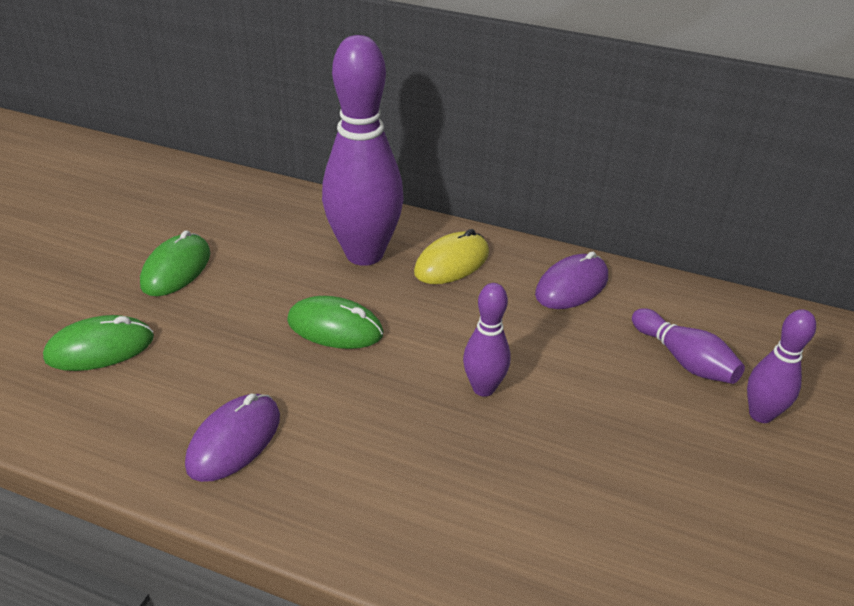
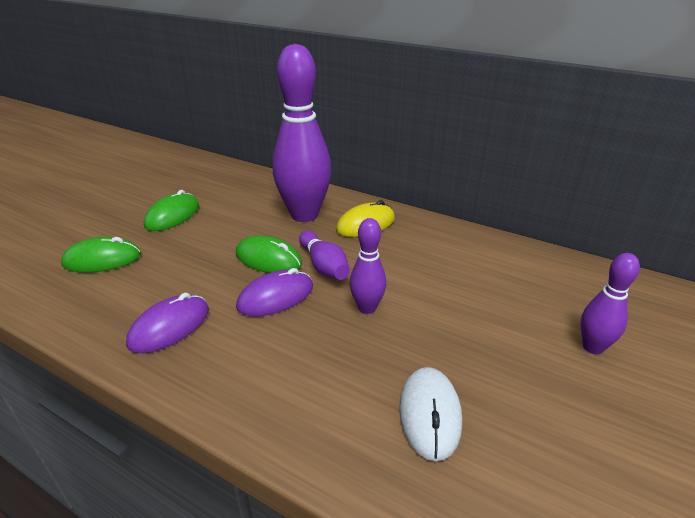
camera: 10 degrees right, 5 degrees down
(571, 286) = (452, 245): purple mouse -> purple mouse (275, 297)
(590, 520) = (430, 414): none -> white mouse
(684, 359) = (532, 301): purple bowling pin -> purple bowling pin (324, 266)

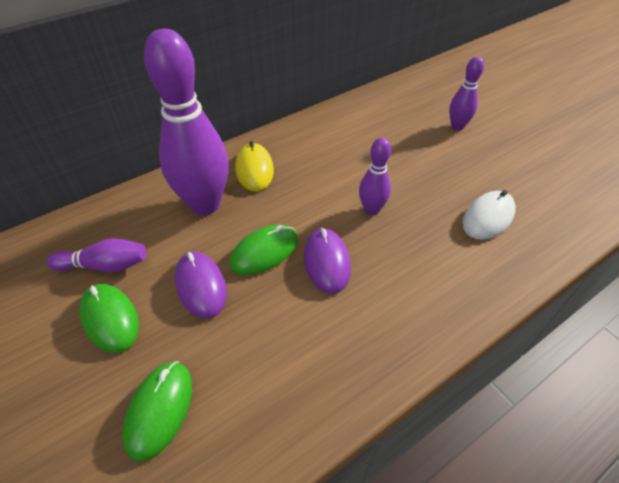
camera: 65 degrees left, 15 degrees up
(169, 327) = (329, 353): purple mouse -> purple mouse (201, 286)
(324, 266) = (300, 217): purple bowling pin -> purple bowling pin (105, 265)
(430, 414) = (488, 217): white mouse -> white mouse turned 75 degrees counterclockwise

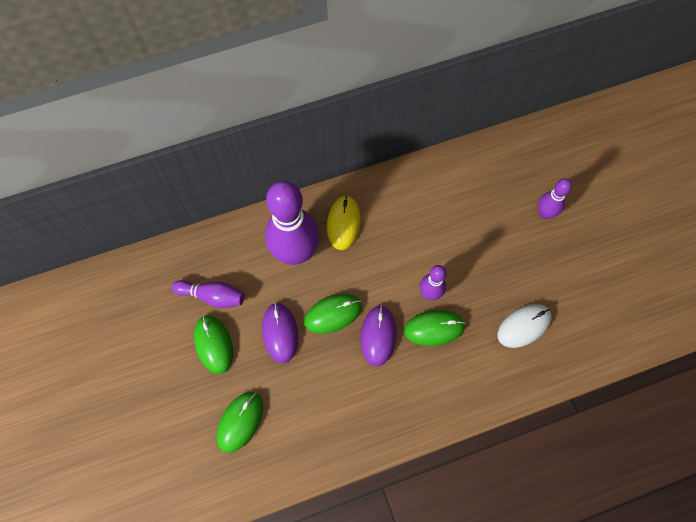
camera: 15 degrees right, 20 degrees up
(390, 240) = (434, 328): none -> green mouse

